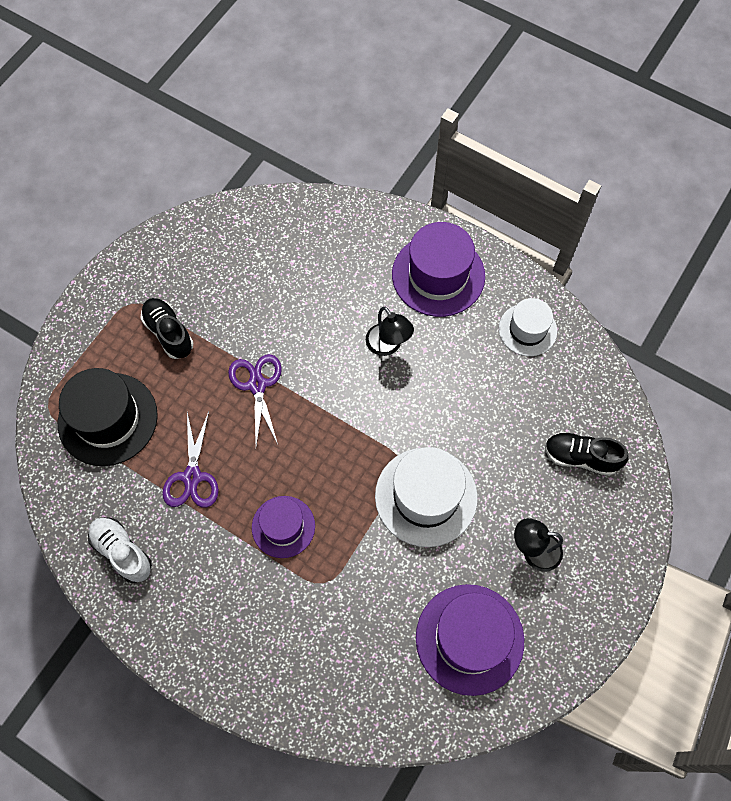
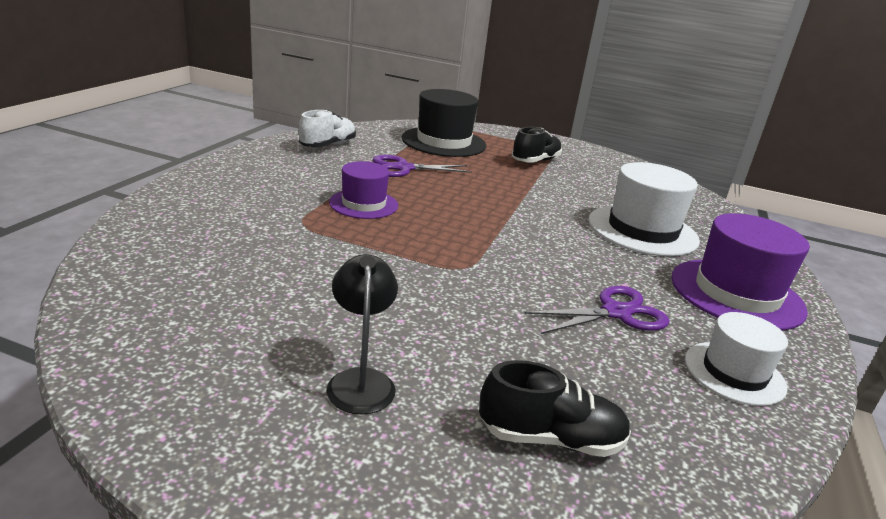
camera: 75 degrees right, 40 degrees down
(257, 385) = (510, 193): purple scissors -> purple scissors (616, 312)
(388, 346) = (609, 259): black lamp -> none
(426, 496) = (423, 285): white hat -> white hat (642, 230)
(469, 639) = (219, 319): purple hat -> none
(581, 457) = (550, 438): black shoe -> black shoe turned 90 degrees clockwise

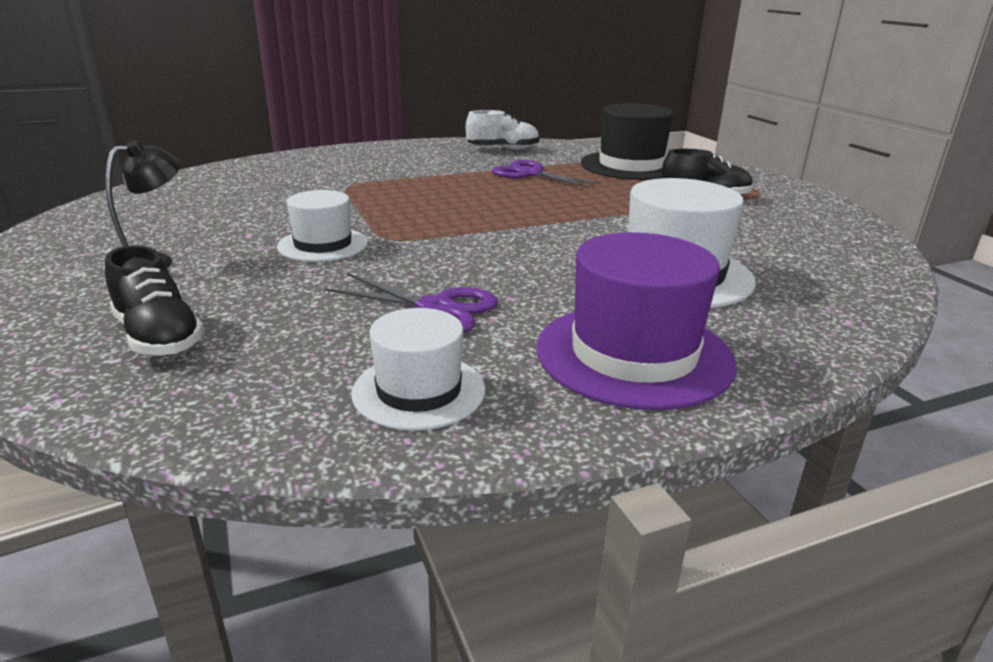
camera: 50 degrees right, 0 degrees up
(363, 204) = (426, 186): purple hat -> none
(436, 295) = (323, 245): none -> white hat

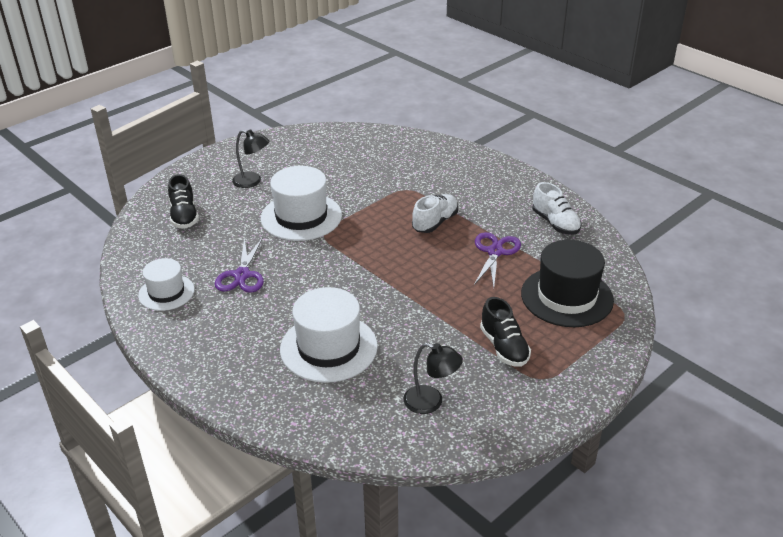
camera: 70 degrees right, 10 degrees up
(159, 337) = (184, 216): black shoe -> black shoe turned 45 degrees counterclockwise
(323, 245) = (301, 217): white hat -> white hat, size x1.63
(441, 185) = (435, 222): none -> white shoe
(634, 354) = (220, 345): purple hat -> none
(799, 240) = (431, 402): none -> black lamp

